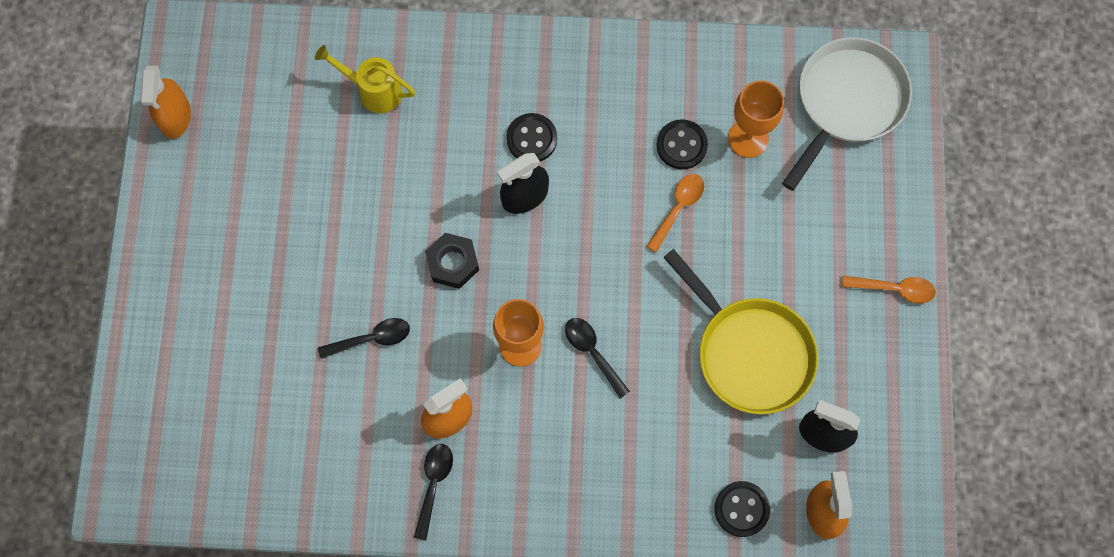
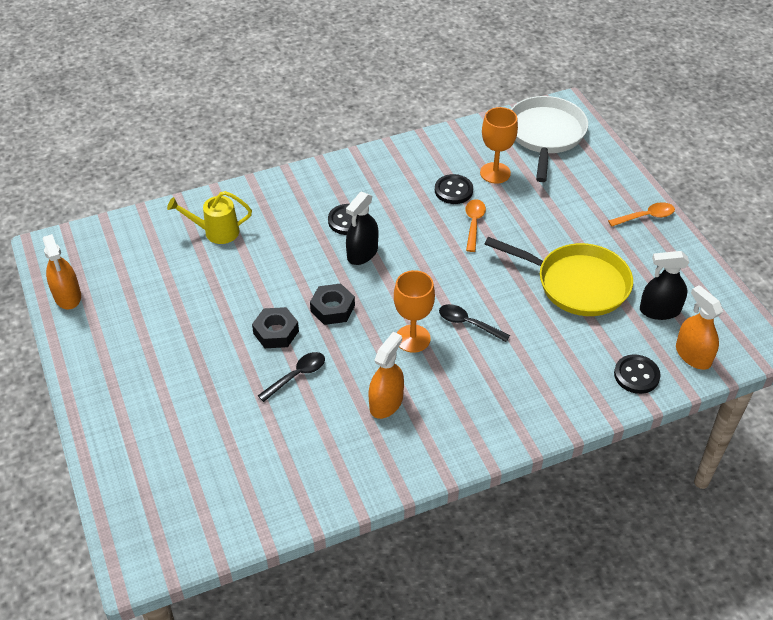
camera: 25 degrees left, 25 degrees down
(376, 269) = (276, 332): none -> black nut
(433, 484) = (400, 449): black spoon -> none

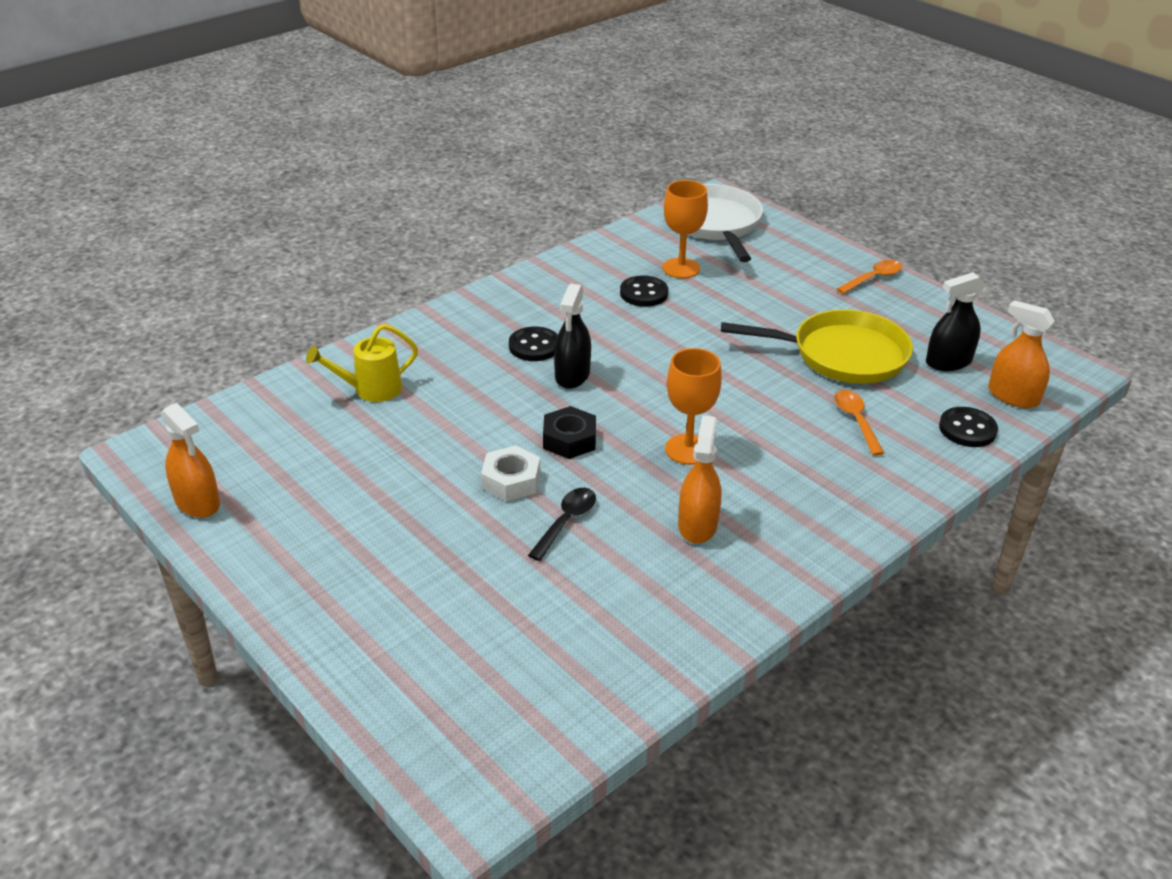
camera: 20 degrees left, 10 degrees down
(276, 332) = (511, 480): black nut -> white nut
(468, 323) = (744, 420): black spoon -> none
(474, 223) = (687, 320): orange spoon -> orange spoon (856, 420)

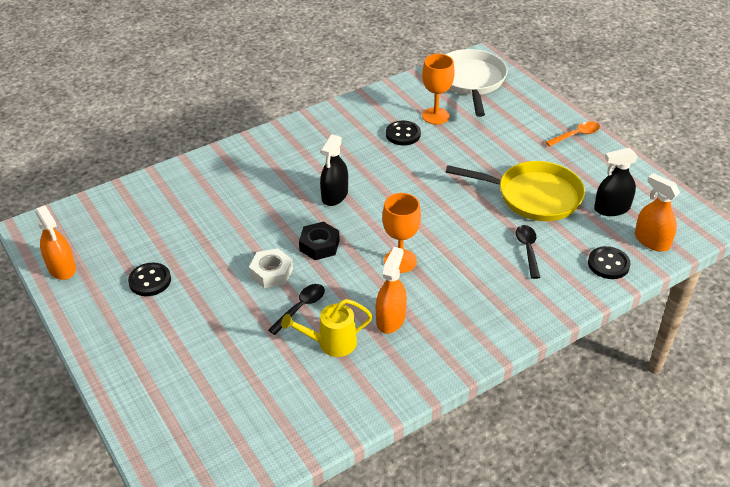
camera: 10 degrees right, 5 degrees up
(370, 390) = (193, 195): yellow watering can -> yellow watering can (331, 343)
(534, 346) = (314, 170): black button -> black button (150, 281)
(856, 420) = (527, 249): orange spoon -> black spoon

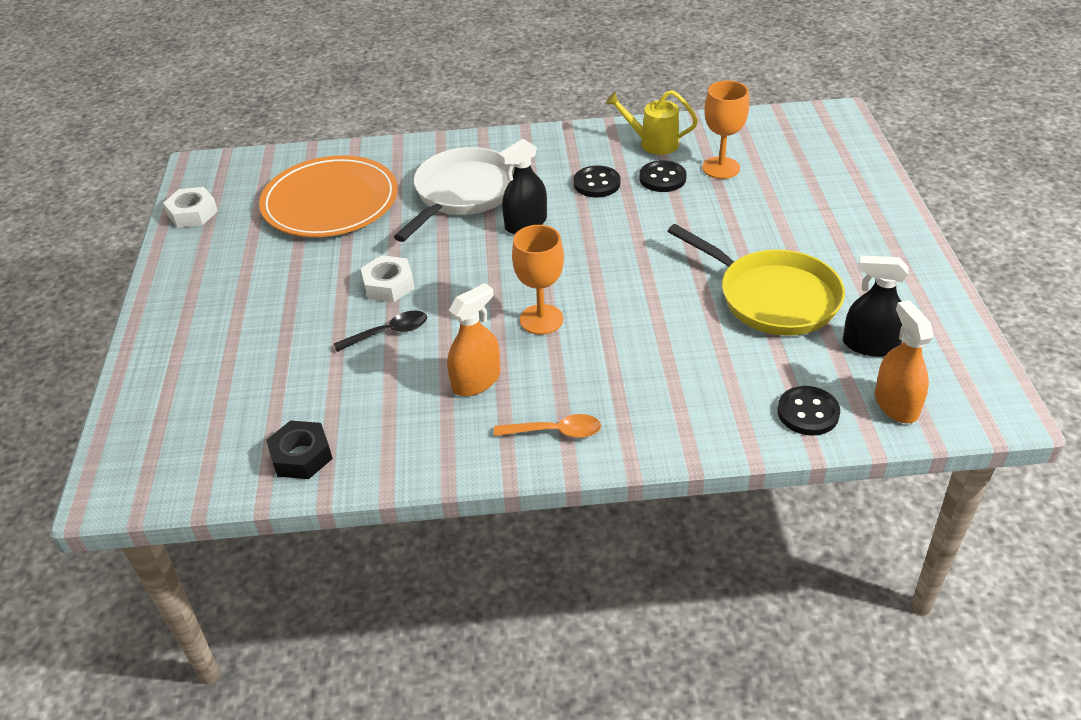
camera: 30 degrees right, 0 degrees up
(62, 268) = (192, 213): orange spray bottle -> white nut
(150, 281) = (262, 253): black button -> black button (597, 183)
(172, 224) = (330, 202): none -> orange plate
(319, 245) = (464, 272): black nut -> black nut (301, 456)
(331, 343) = (389, 383): yellow watering can -> yellow watering can (653, 143)
(471, 81) = (800, 139): white pan -> white pan (462, 193)
(527, 249) = (711, 358): black spoon -> none
(576, 135) = (894, 240): orange spoon -> orange spoon (555, 432)

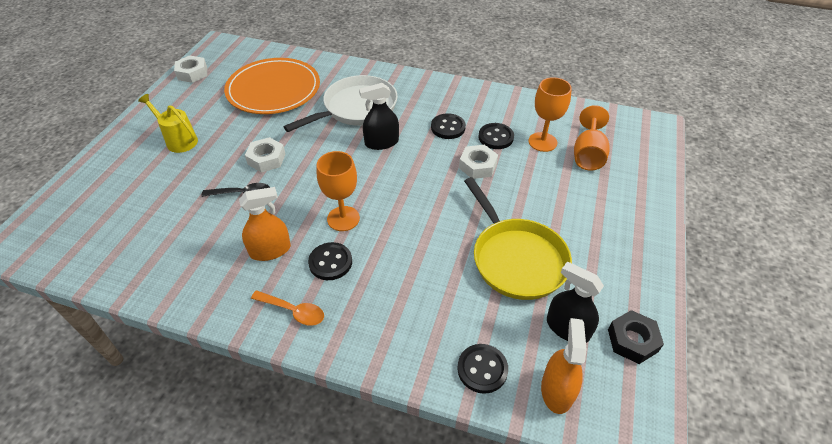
camera: 20 degrees right, 5 degrees up
(301, 456) = (128, 265): black nut -> black nut (632, 340)
(561, 369) = (330, 262): none -> black button
(653, 143) = (506, 109): yellow watering can -> yellow watering can (178, 140)
(662, 215) = (477, 166): none -> white nut
(781, 167) = (588, 154): none -> orange goblet

